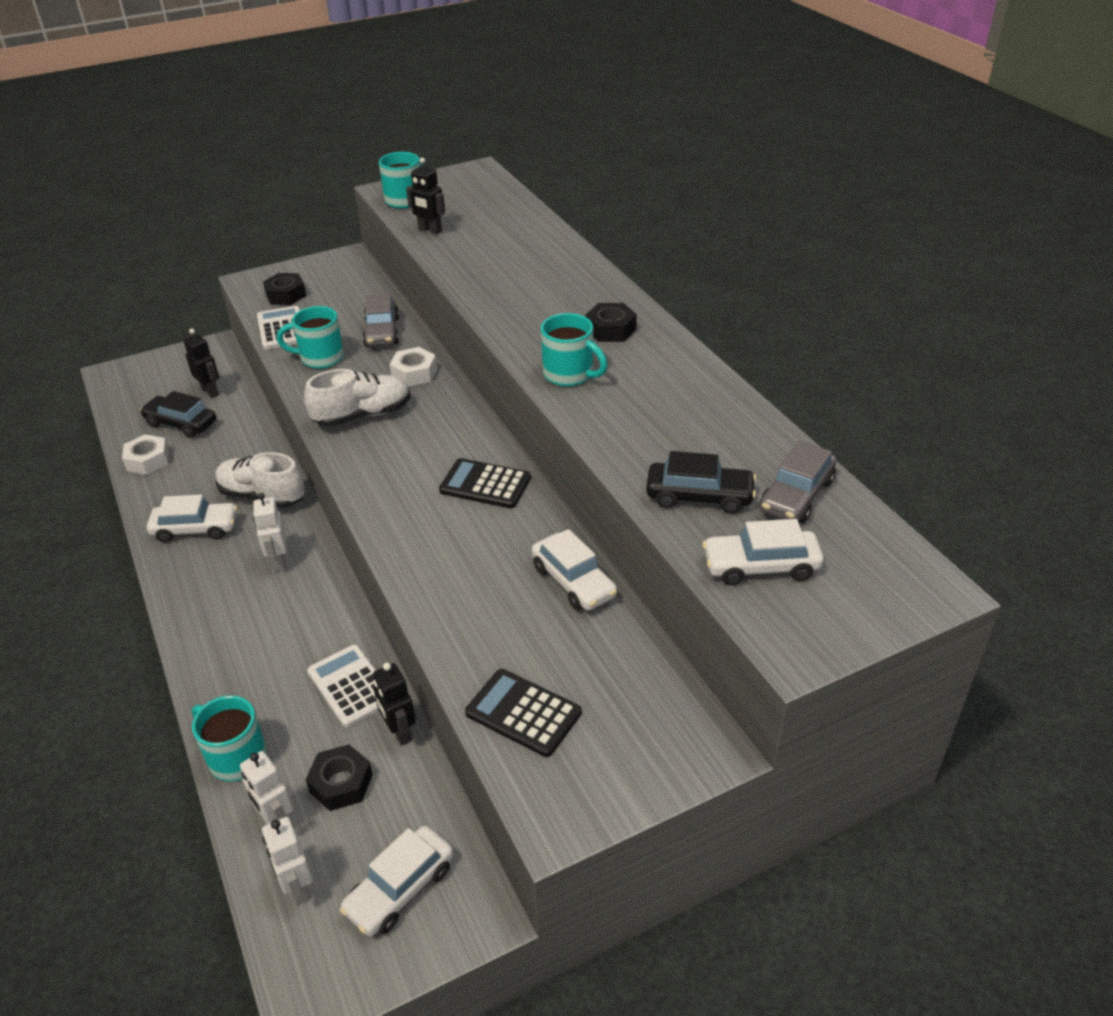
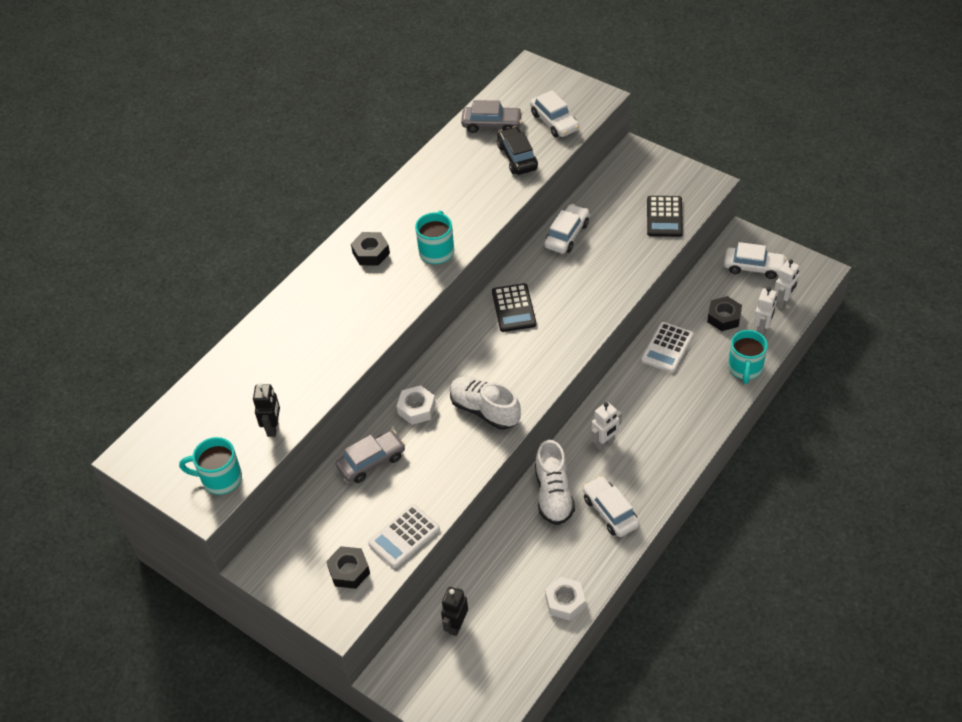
camera: 115 degrees left, 10 degrees up
(181, 424) = (509, 614): black car -> none
(320, 358) = (430, 481): turquoise mug -> none
(399, 732) = (678, 311): black robot -> none

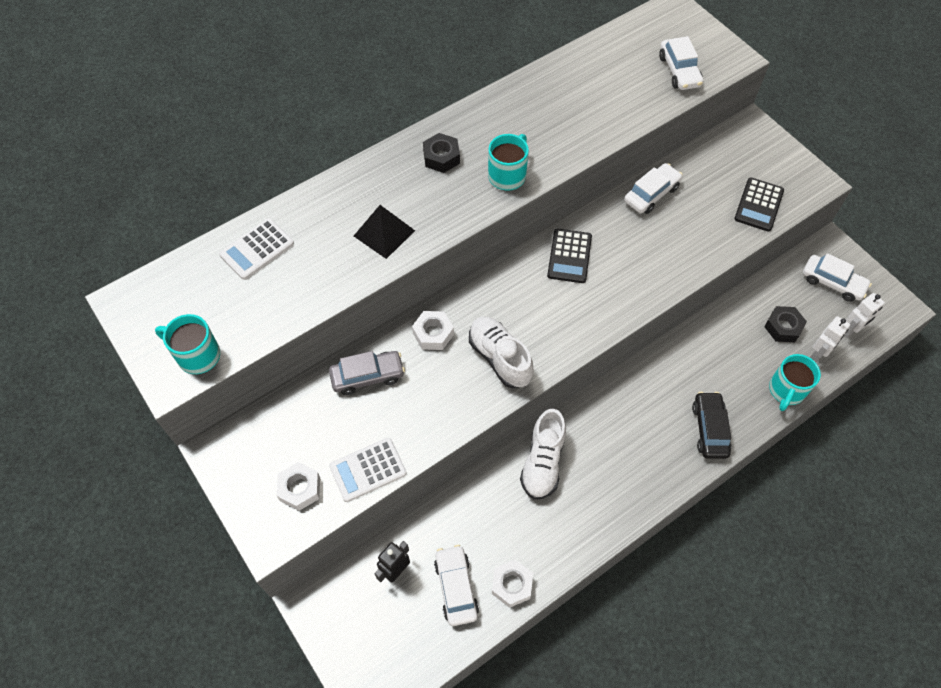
camera: 15 degrees right, 10 degrees up
(273, 427) = (271, 316): black robot -> none
(345, 330) = (384, 233): none -> black pyramid
(349, 571) = (300, 488): black nut -> white nut
(492, 125) = (614, 56): grey car -> none
(517, 157) = (627, 98): black car -> black car (709, 429)
(605, 443) = (614, 423): white robot -> none
(610, 512) = (592, 501): white car -> white car (456, 587)
(667, 348) = (713, 341): white calculator -> white calculator (257, 249)

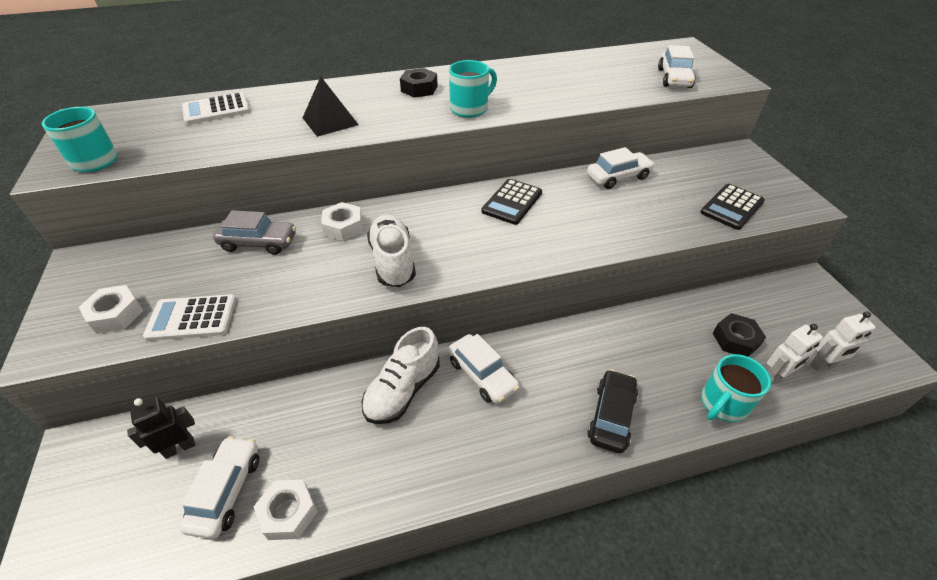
camera: 20 degrees right, 15 degrees down
(832, 282) = (807, 314): white car -> white car (482, 374)

